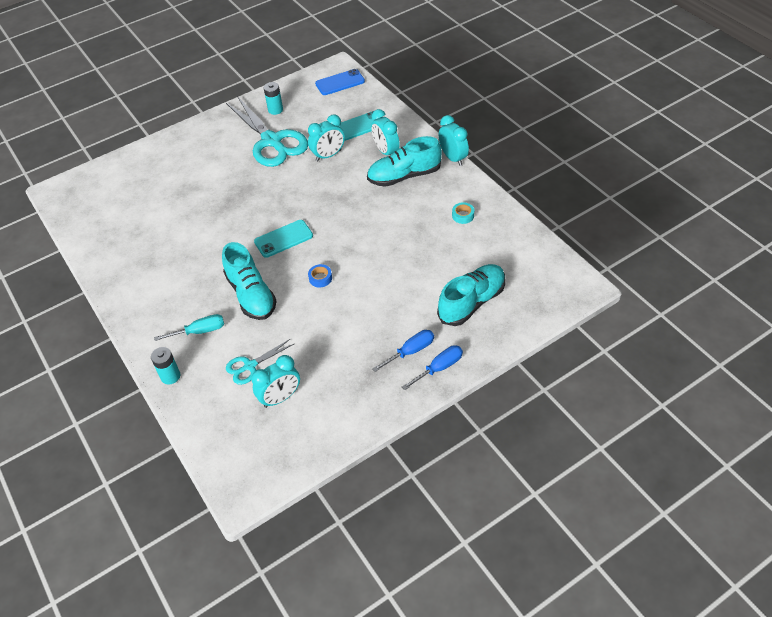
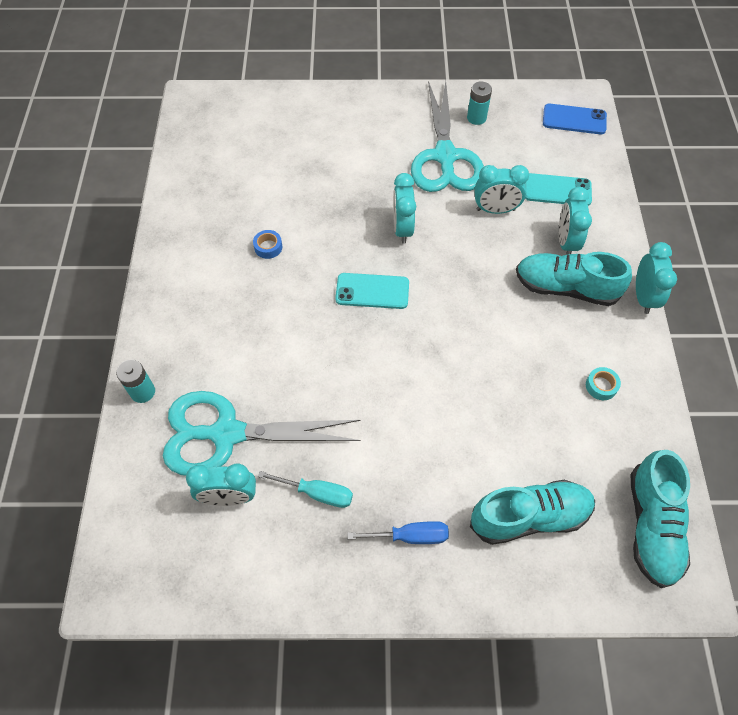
camera: 30 degrees right, 10 degrees up
(200, 331) = (208, 355): turquoise screwdriver -> turquoise screwdriver (317, 493)
(250, 366) = (227, 434): turquoise scissors -> turquoise scissors, size x2.09
(251, 295) = (290, 342): turquoise shoe -> turquoise shoe (652, 526)
(275, 195) = (402, 229): none -> turquoise clock
(320, 278) = (376, 368): blue tape -> blue tape (268, 247)
(439, 368) = (428, 583): blue screwdriver -> none

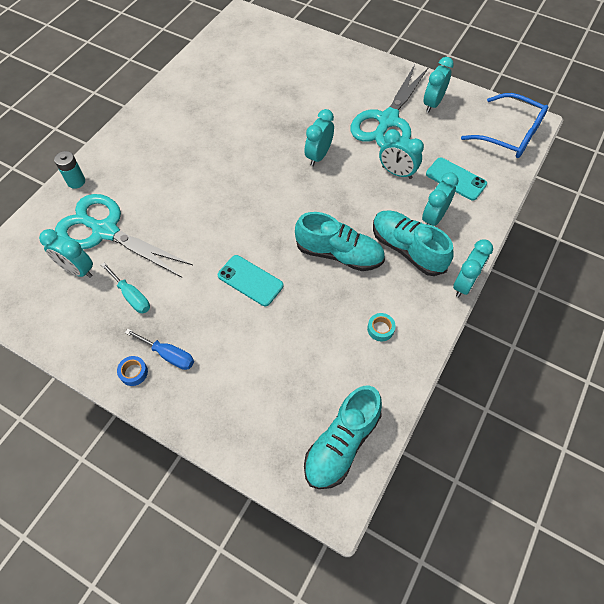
camera: 30 degrees right, 0 degrees up
(268, 247) = (219, 128): blue tape -> blue tape (133, 372)
(372, 291) = (265, 187): turquoise phone -> turquoise phone (250, 280)
(476, 118) = (432, 103): turquoise battery -> turquoise clock
(529, 517) = (257, 387): turquoise shoe -> turquoise shoe (339, 254)
(574, 119) = (510, 135): blue phone -> blue glasses

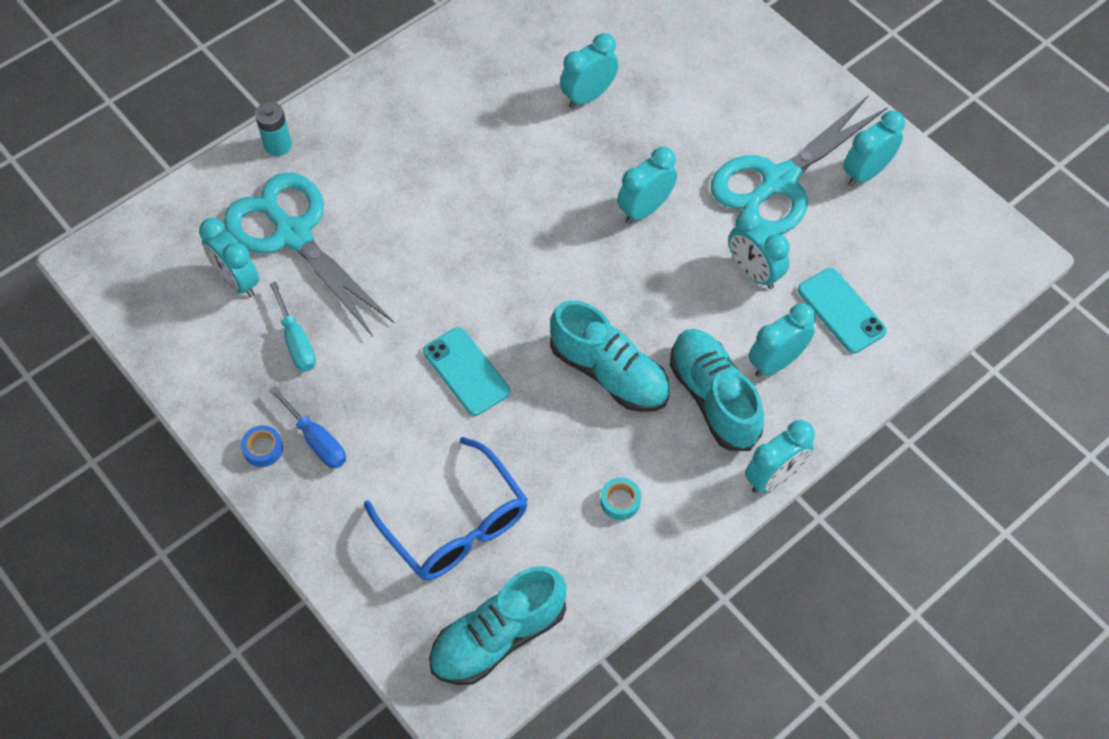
camera: 20 degrees right, 0 degrees up
(258, 105) = (588, 96): none -> turquoise clock
(510, 135) = (967, 263): blue glasses -> blue glasses (456, 525)

